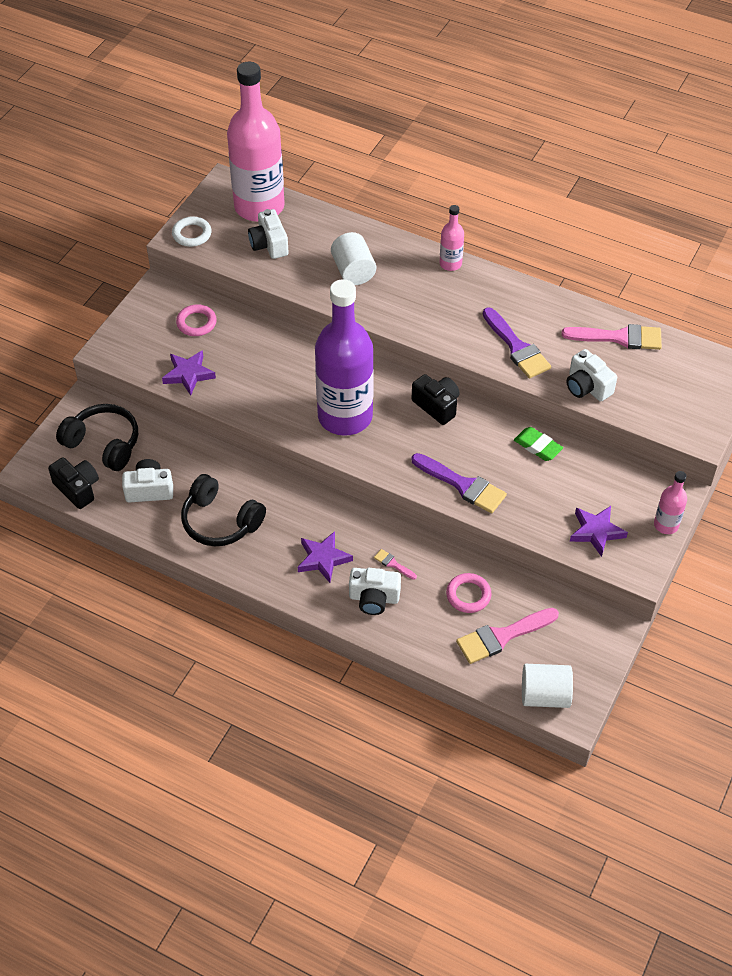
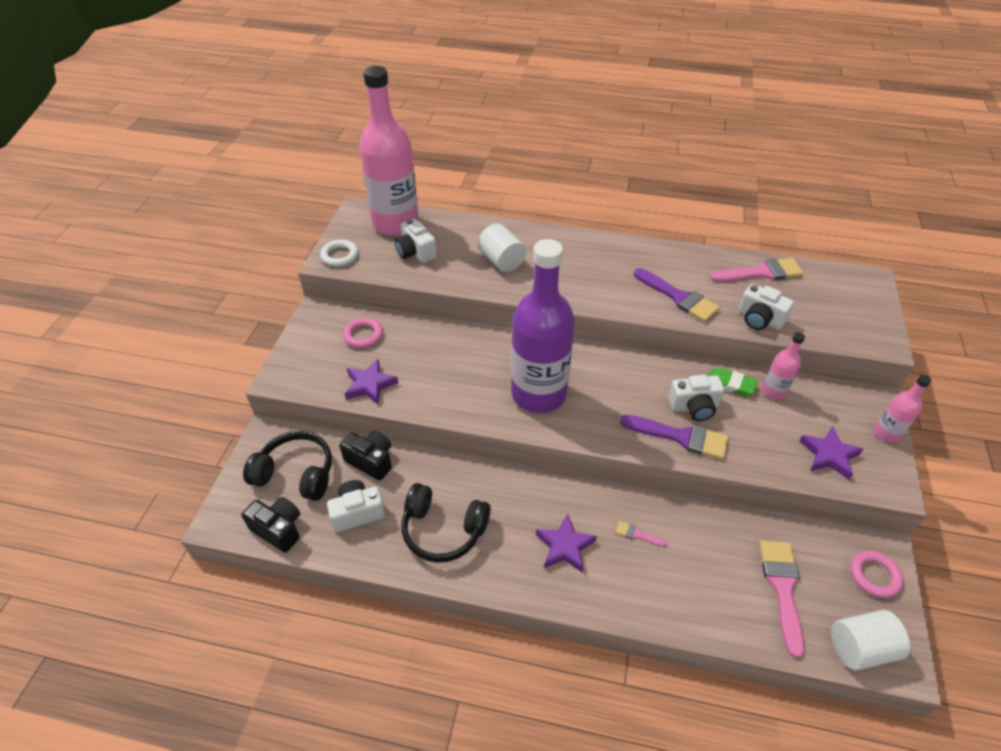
camera: 15 degrees left, 5 degrees down
(374, 598) = (634, 578): white camera -> white camera (694, 407)
(437, 406) = (620, 366): black camera -> black camera (371, 461)
(450, 264) = (585, 240): pink bottle -> pink bottle (773, 391)
(468, 595) = (726, 550): pink ring -> pink ring (874, 576)
(502, 636) = (782, 588): pink brush -> pink brush turned 135 degrees clockwise

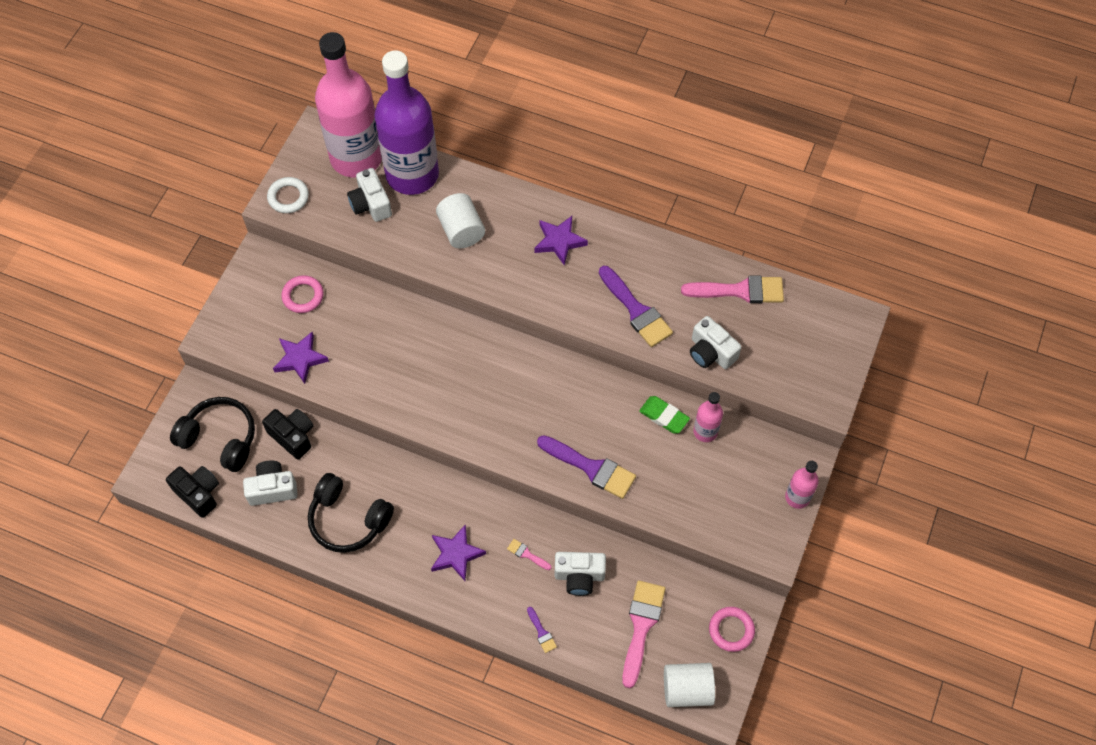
camera: 10 degrees right, 15 degrees up
(538, 394) = (465, 396): purple bottle -> purple bottle (412, 174)
(681, 612) = (541, 632): none -> purple brush
(694, 407) = (617, 436): white camera -> white camera (579, 576)
(829, 455) = (728, 511): purple star -> purple star (559, 241)

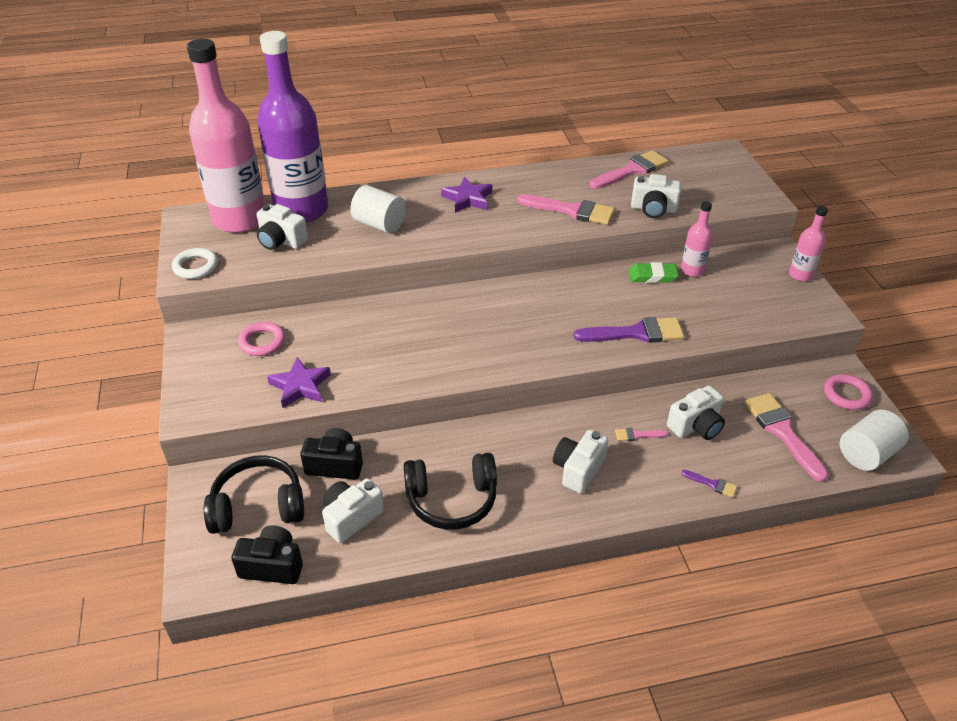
camera: 35 degrees left, 20 degrees down
(456, 554) = (578, 469): purple star -> white camera
(636, 310) = (571, 210): purple brush -> pink brush

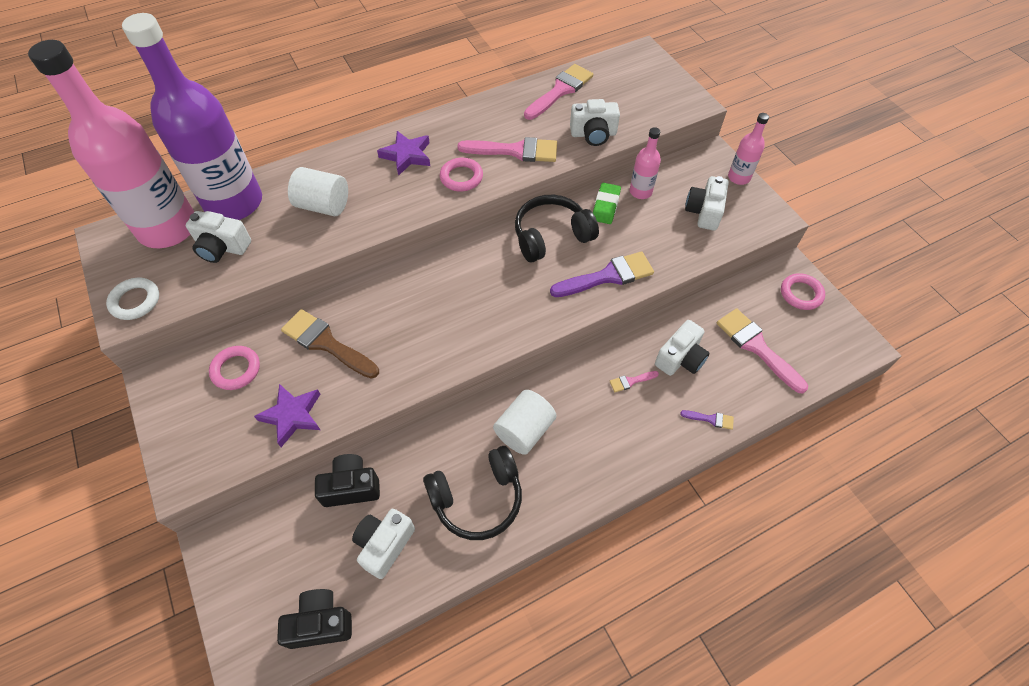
camera: 15 degrees left, 15 degrees up
(258, 506) = (286, 556): black headphones -> black headphones (551, 236)
(349, 337) = (327, 343): none -> brown brush
(513, 223) = (461, 177): none -> pink ring
(578, 469) = (587, 433): white camera -> white camera (704, 212)
(652, 276) = (605, 206): green eraser -> green eraser turned 60 degrees counterclockwise
(866, 454) = (833, 353): white cylinder -> white cylinder (524, 430)

